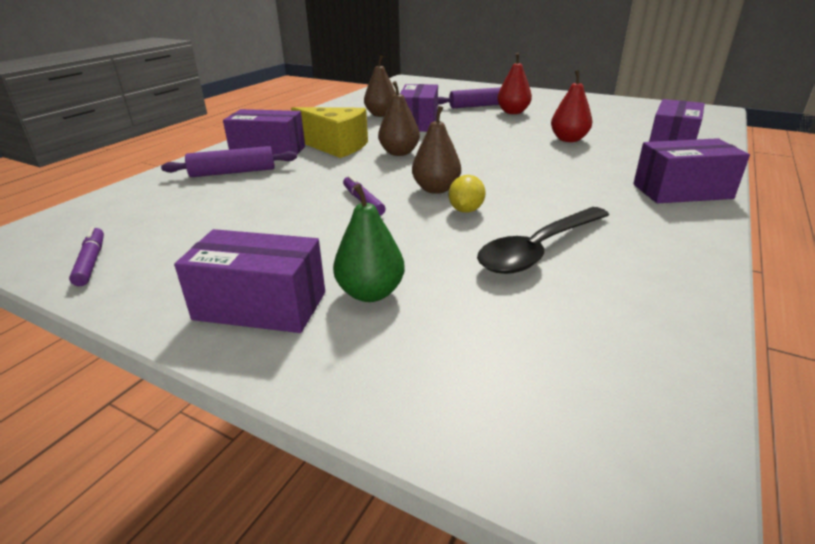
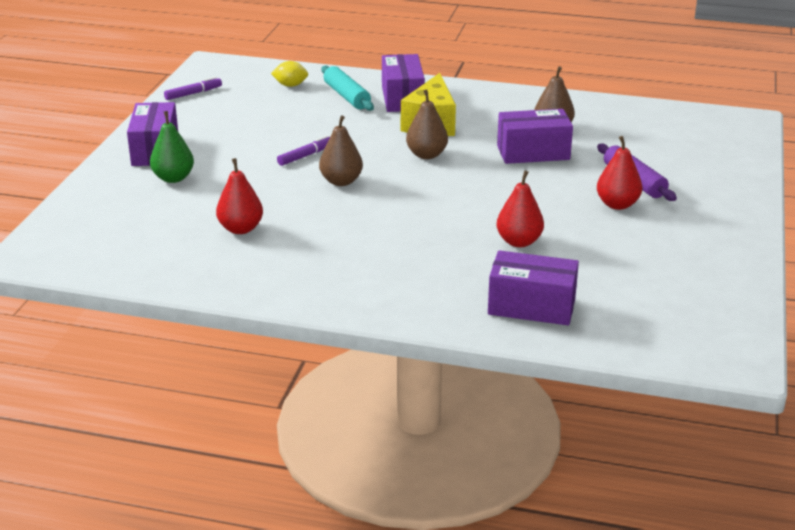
camera: 75 degrees right, 0 degrees up
(233, 172) = (347, 96): purple rolling pin -> turquoise rolling pin
(466, 210) = (302, 197): yellow lemon -> yellow lemon (290, 85)
(538, 250) = (241, 229): black spoon -> red pear
(682, 191) = (380, 298): purple box -> none

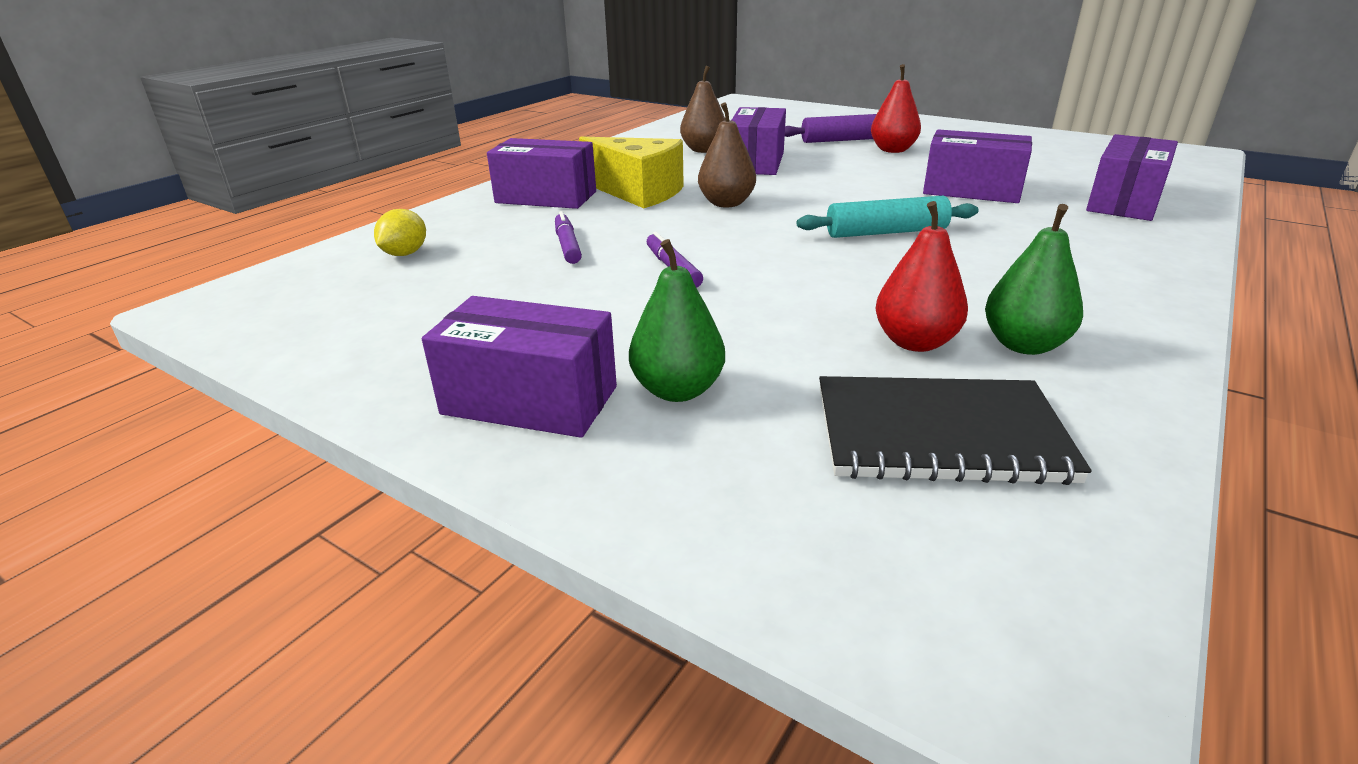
camera: 70 degrees left, 0 degrees up
(155, 237) = (939, 434): none -> black notebook
(193, 93) = (312, 335): purple marker -> purple marker (567, 245)
(249, 258) = (1024, 345): none -> green pear
(341, 181) = (775, 255): brown pear -> none
(347, 96) = (497, 224): turquoise rolling pin -> turquoise rolling pin (886, 232)
(519, 242) = (971, 190): red pear -> purple box

